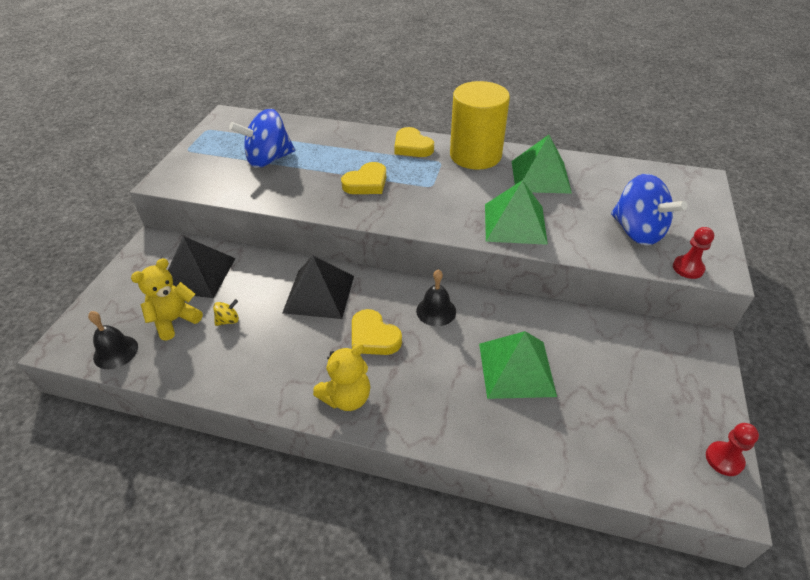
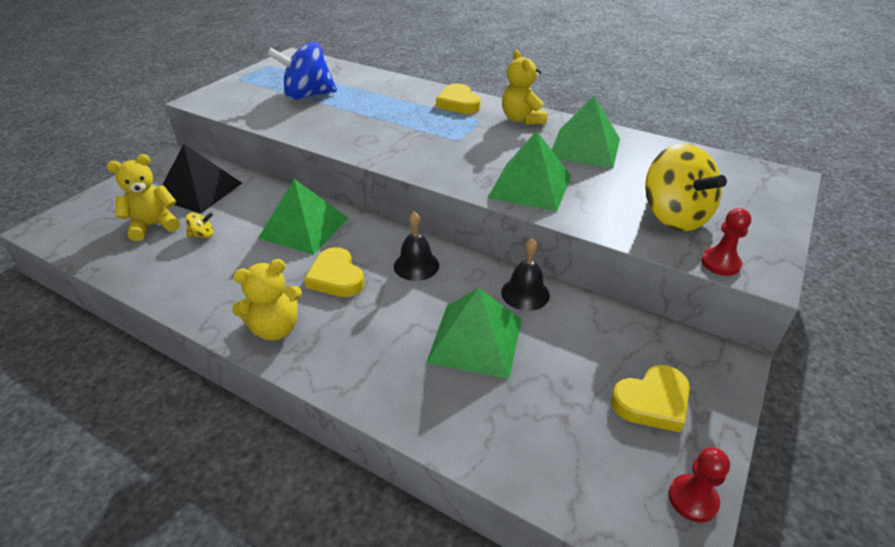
camera: 15 degrees right, 5 degrees down
(115, 352) = (85, 242): black bell -> black bell (525, 293)
(319, 294) = (304, 228): black pyramid -> green pyramid
(366, 183) = (391, 127): yellow heart -> yellow heart (652, 402)
(475, 155) = (522, 119): yellow cylinder -> yellow teddy bear
(637, 231) = (673, 216): blue spinning top -> yellow spinning top

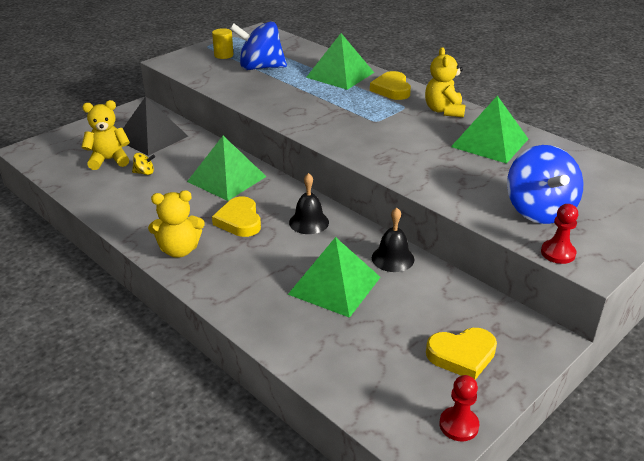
camera: 15 degrees right, 5 degrees down
(261, 86) = (223, 55): none -> yellow cylinder
(530, 186) = (421, 168): green pyramid -> green pyramid (340, 75)
(673, 216) = (539, 210): yellow spinning top -> blue spinning top

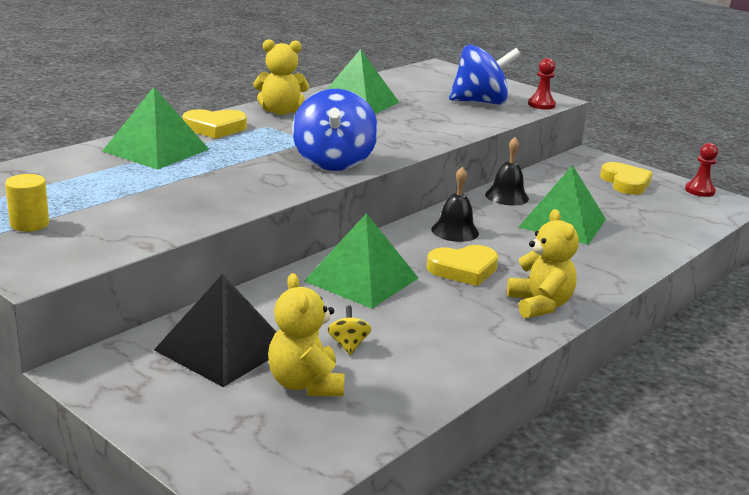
camera: 95 degrees left, 10 degrees down
(260, 67) = (105, 197): blue spinning top -> blue spinning top (333, 162)

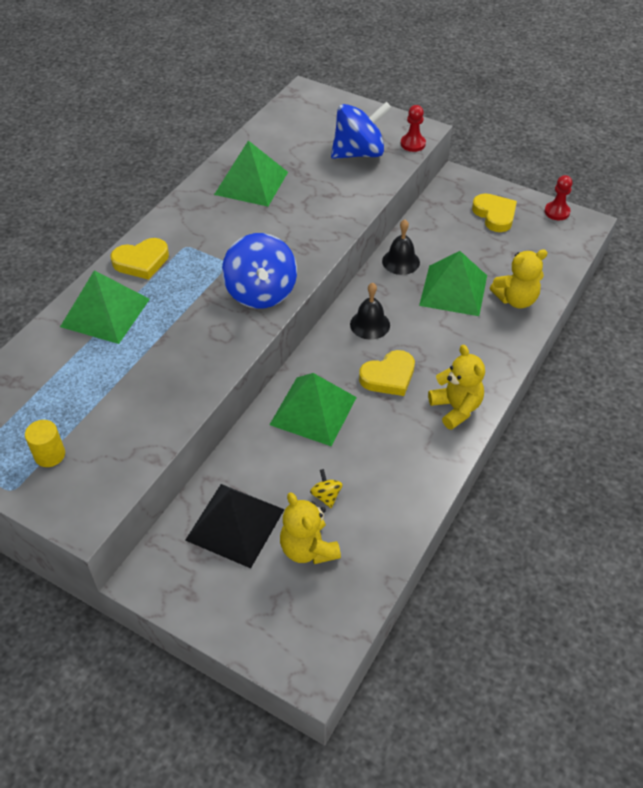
camera: 10 degrees left, 25 degrees up
(280, 111) = (189, 217): yellow teddy bear -> yellow teddy bear (516, 299)

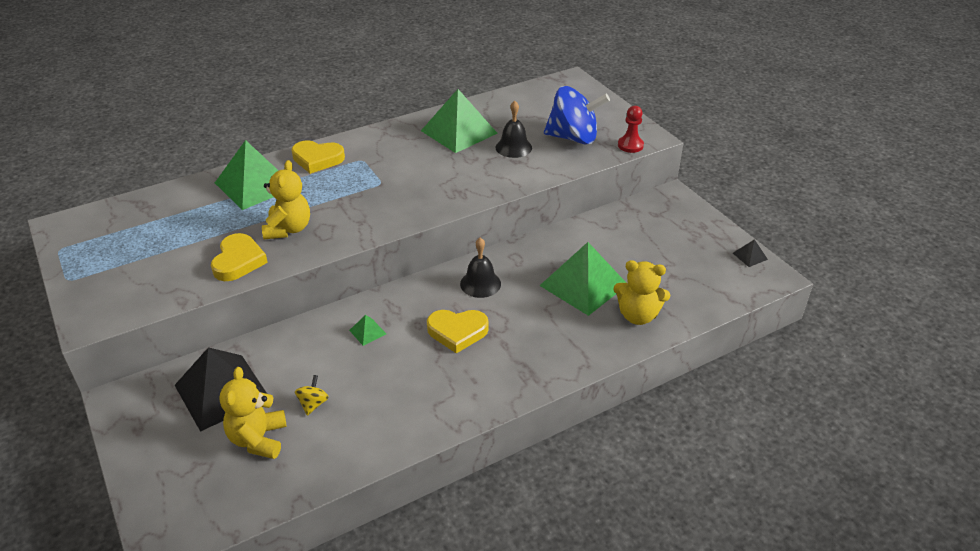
camera: 30 degrees right, 10 degrees down
(50, 455) = (116, 267): yellow cylinder -> none
(261, 292) = (385, 213): blue spinning top -> none
(313, 411) = (367, 332): green pyramid -> green pyramid, size x0.41
(401, 261) = (555, 244): black bell -> black bell (513, 147)
(456, 408) = (493, 384): yellow teddy bear -> yellow teddy bear (288, 229)
(494, 215) = (682, 237): yellow heart -> yellow heart (238, 261)
(557, 212) = (750, 256): red pawn -> black pyramid

